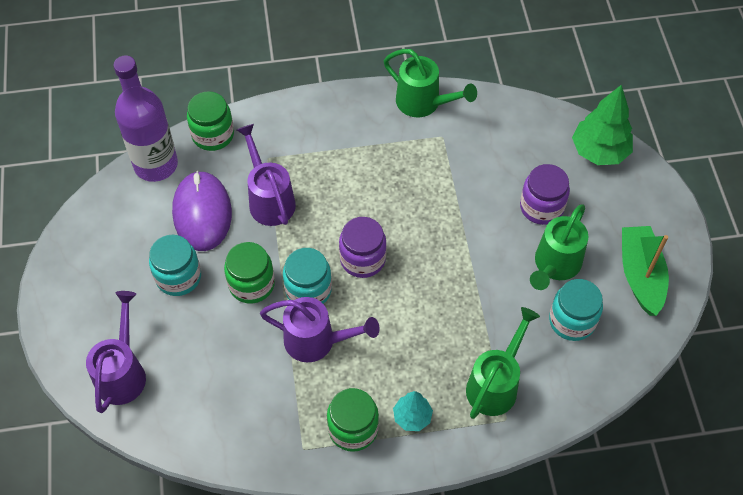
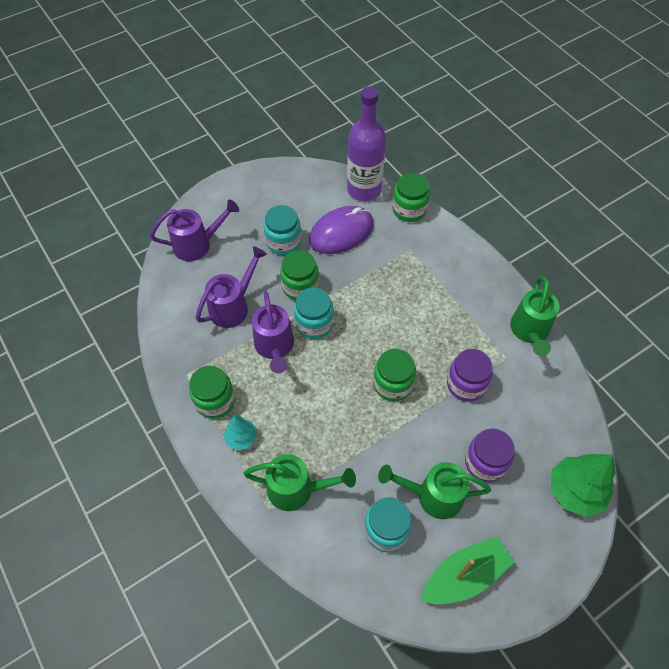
camera: 65 degrees right, 0 degrees up
(269, 199) = (376, 267): purple watering can -> purple watering can (233, 306)
(362, 259) = (359, 348): purple jar -> purple jar (466, 384)
(420, 247) = (393, 384): none -> green jar

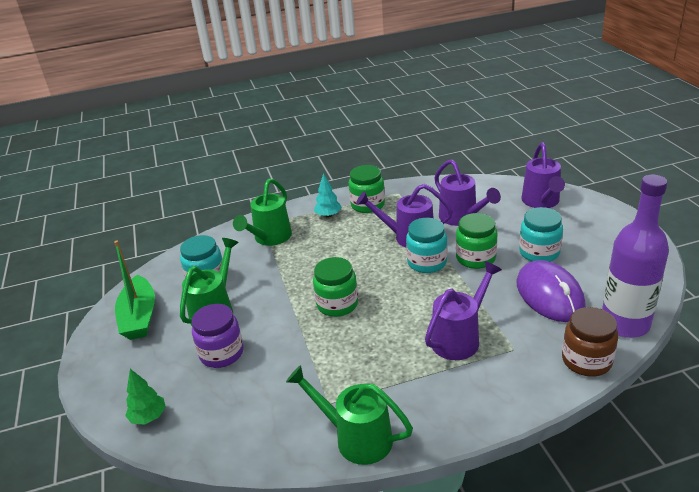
camera: 110 degrees right, 25 degrees down
(409, 210) = (586, 360): green jar -> brown jar
(409, 285) = (460, 338): none -> purple watering can
(466, 384) = (312, 359): purple jar -> none
(575, 491) = (149, 417): green tree -> green tree, size x0.57

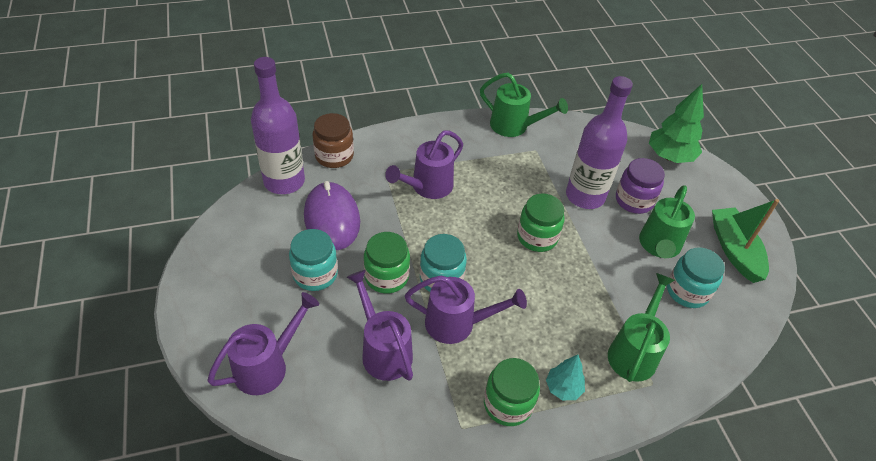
camera: 175 degrees right, 15 degrees up
(149, 417) = (669, 156): green tree -> green tree, size x1.76
(277, 351) = (585, 196): none -> purple bottle
(541, 202) = (267, 366): purple watering can -> purple watering can turned 45 degrees clockwise

